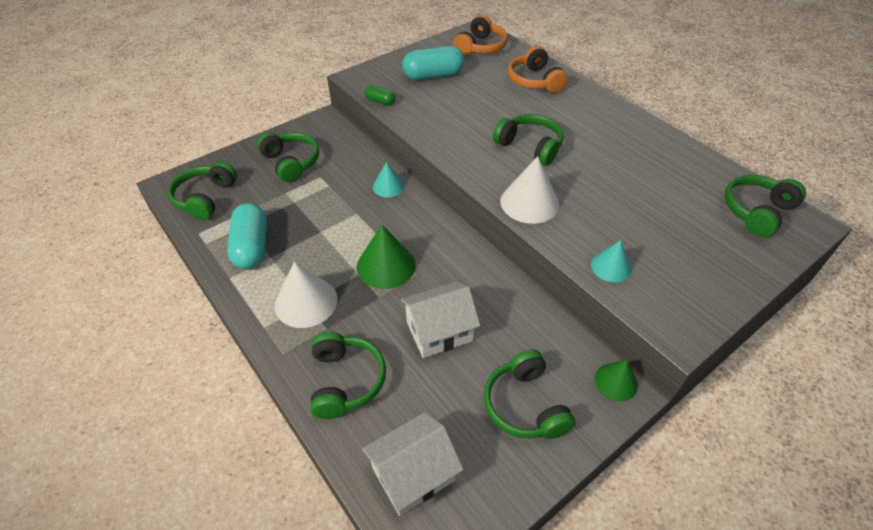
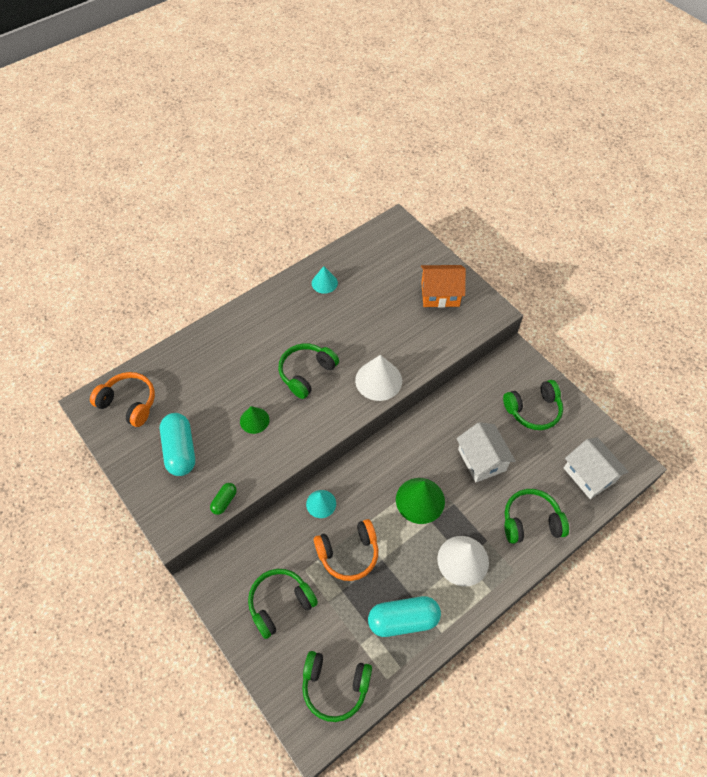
camera: 90 degrees left, 10 degrees up
(534, 81) = (203, 360): orange headphones -> orange headphones (348, 553)
(611, 266) = (442, 338): turquoise cone -> turquoise cone (324, 283)
(616, 382) = (509, 358): green cone -> green cone (254, 420)
(690, 268) = (440, 294): none -> orange house
(756, 212) = (385, 246): green headphones -> none

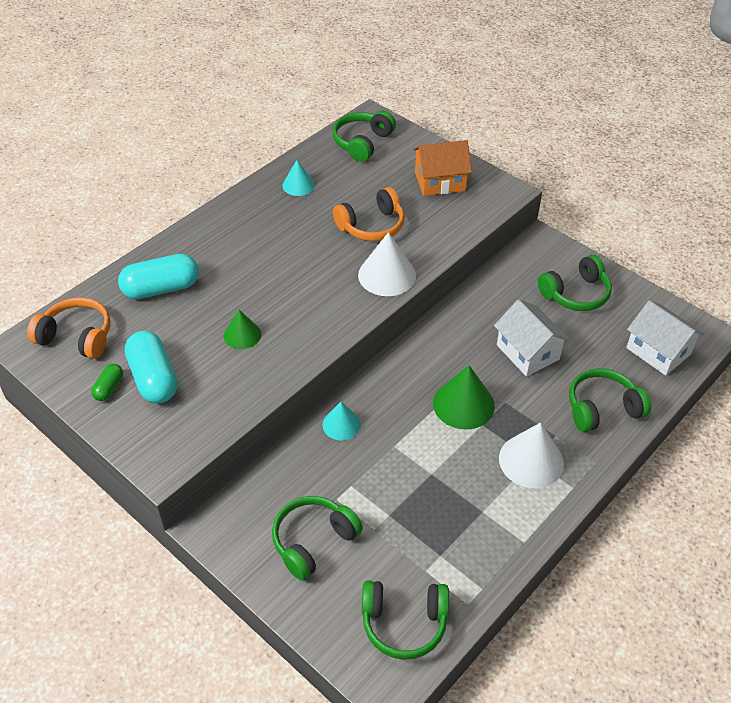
camera: 10 degrees left, 10 degrees down
(224, 501) = (222, 425): green capsule -> green capsule (109, 388)
(306, 373) = (297, 278): green headphones -> green headphones (362, 143)
(348, 553) = (388, 473): orange headphones -> orange headphones (372, 226)
(403, 620) = (473, 536): turquoise capsule -> turquoise capsule (161, 289)

